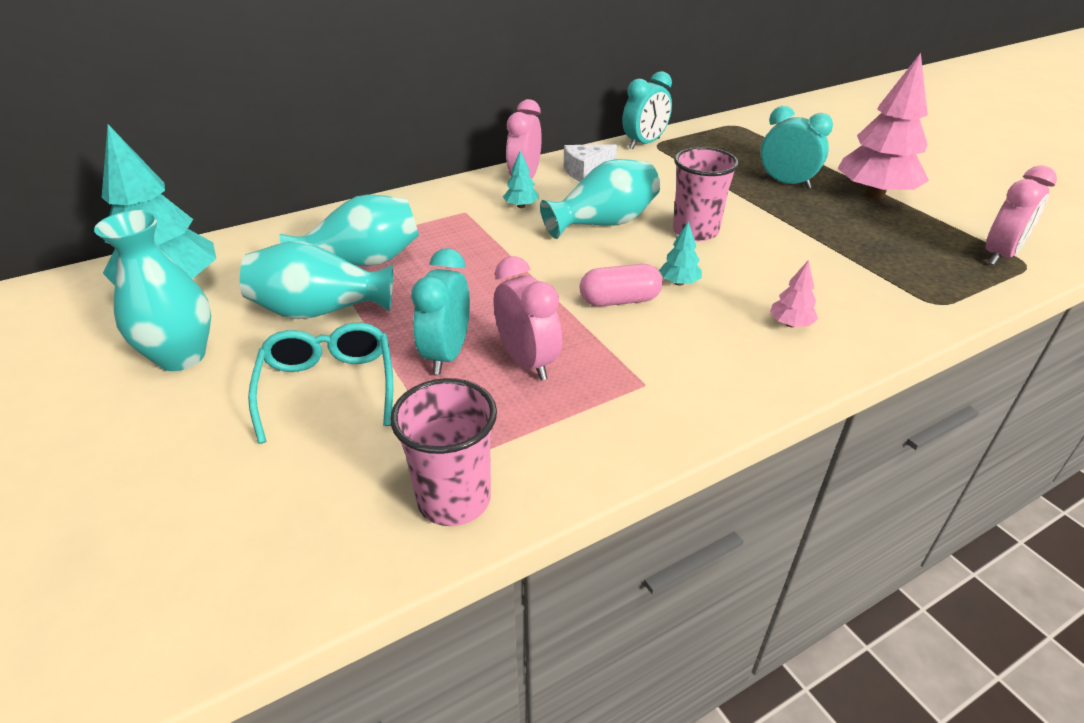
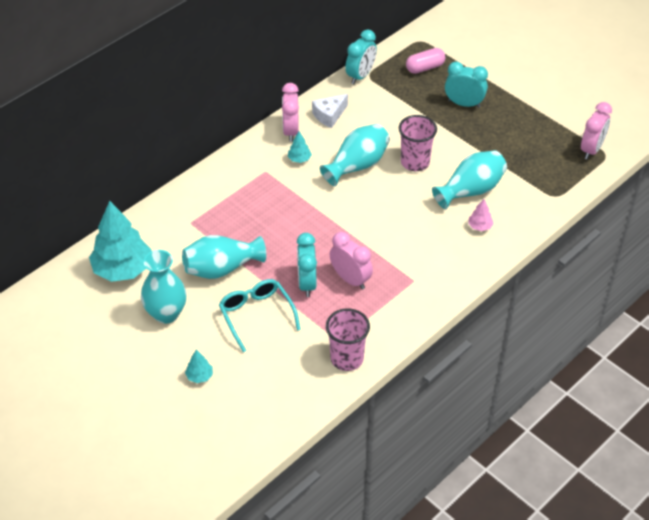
camera: 15 degrees left, 10 degrees up
(361, 262) = (223, 227): turquoise vase -> turquoise vase (470, 190)
(619, 300) = (385, 228): pink capsule -> pink capsule (425, 68)
(679, 283) = (415, 208): turquoise tree -> turquoise tree (199, 376)
(874, 195) = (520, 106): pink tree -> none

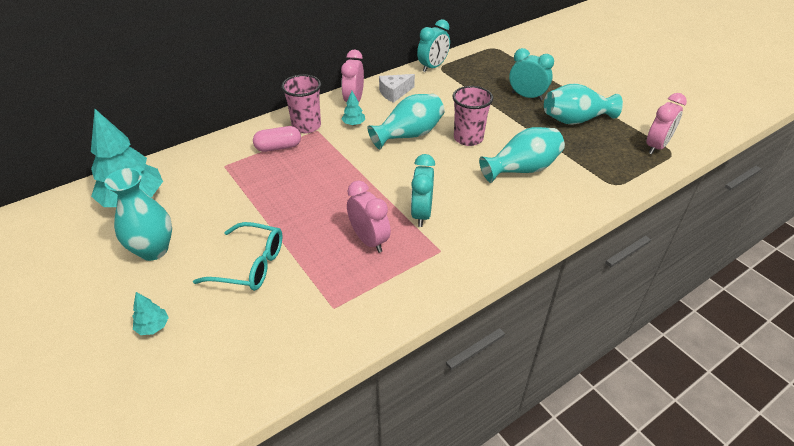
camera: 10 degrees right, 5 degrees down
(221, 268) = (234, 212): turquoise vase -> turquoise vase (575, 120)
(256, 315) = (250, 265): turquoise glasses -> turquoise glasses turned 120 degrees clockwise
(307, 283) = (319, 238): turquoise clock -> turquoise clock (421, 214)
(347, 358) = (336, 331): pink cup -> pink cup (306, 126)
(425, 68) = (494, 66): pink capsule -> pink capsule (278, 147)
(480, 226) = (526, 204): pink tree -> none

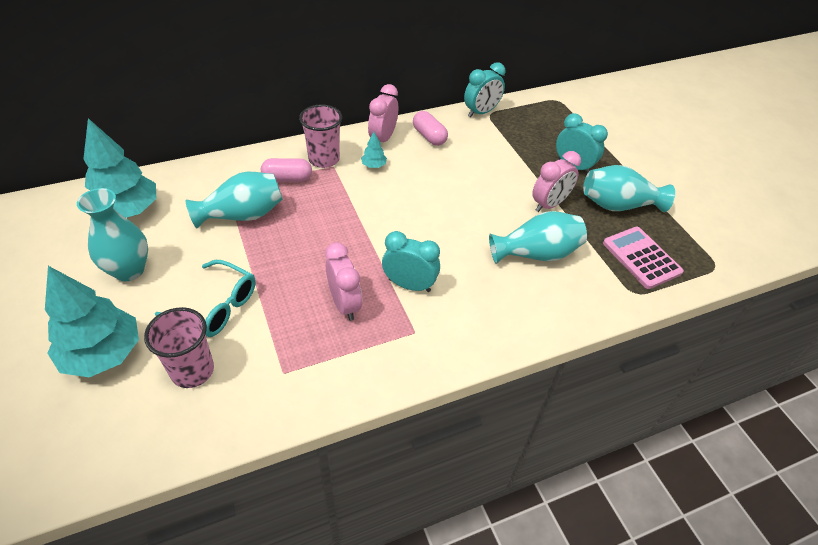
camera: 10 degrees right, 5 degrees up
(153, 327) = (103, 354): turquoise tree -> turquoise tree, size x2.38
(394, 93) = (429, 136): white cheese -> pink capsule
(409, 135) = (427, 189): turquoise vase -> turquoise vase (242, 215)
(421, 214) = (409, 285): turquoise clock -> turquoise clock turned 90 degrees clockwise
(468, 138) = (490, 205): pink cup -> pink cup (192, 371)
(610, 157) = (641, 258): none -> pink calculator
(656, 146) = (700, 255): pink clock -> pink clock (549, 204)

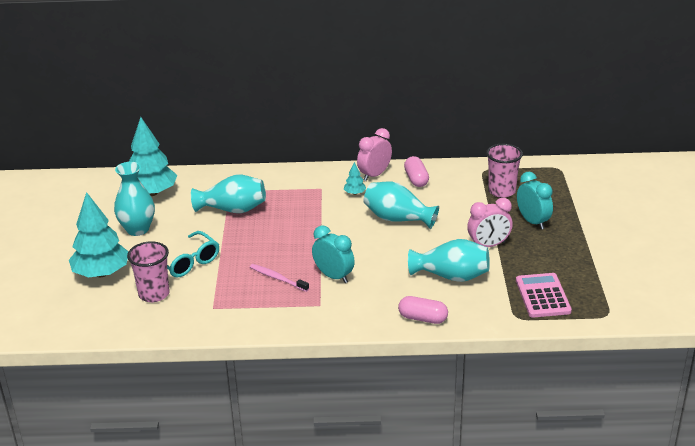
camera: 25 degrees right, 15 degrees down
(287, 178) = (279, 191): pink capsule -> pink capsule (422, 318)
(324, 159) = (316, 182): pink cup -> pink cup (501, 191)
(344, 304) = (278, 278): pink clock -> pink toothbrush
(481, 112) = (476, 168): turquoise clock -> none
(618, 205) = (552, 257): turquoise vase -> turquoise vase (398, 219)

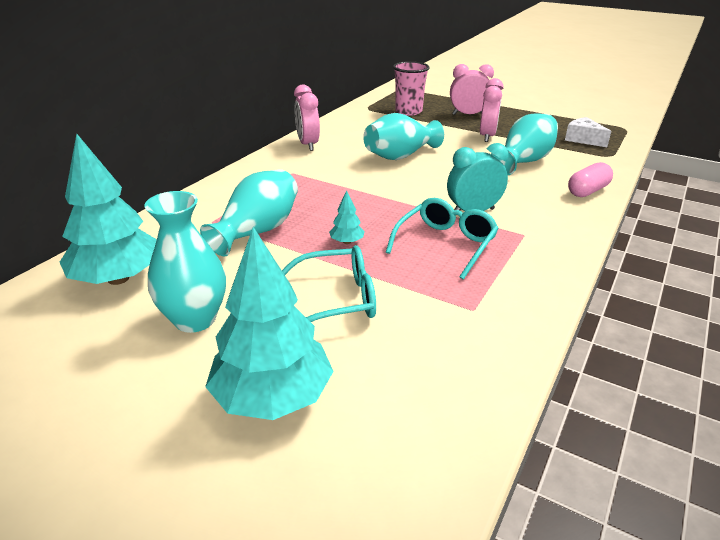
camera: 60 degrees left, 0 degrees up
(154, 294) = (392, 354): pink cup -> none
(278, 278) = (445, 244): pink toothbrush -> turquoise glasses
(355, 193) = (326, 160): turquoise tree -> turquoise tree (347, 242)
(416, 179) = (343, 132): pink capsule -> none
(533, 222) = (468, 114): turquoise clock -> pink clock
(542, 296) = (583, 139): pink calculator -> white cheese

